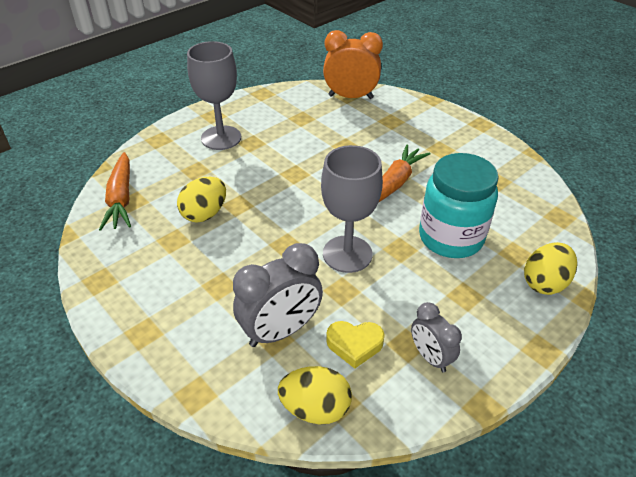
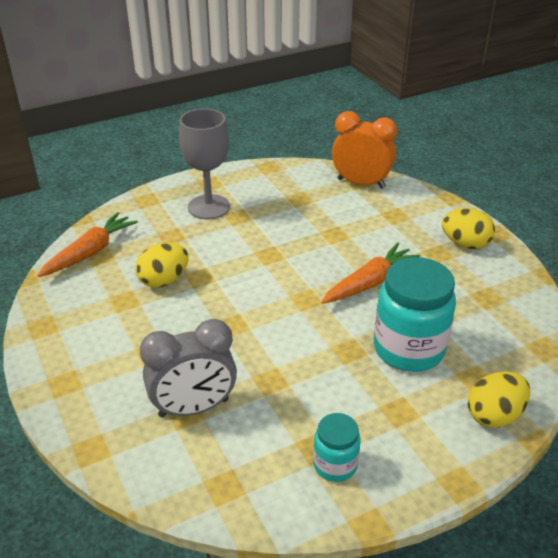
camera: 15 degrees right, 5 degrees down
(121, 198) = (90, 252): orange carrot -> orange carrot turned 150 degrees counterclockwise
(315, 408) = (198, 488): yellow egg -> yellow egg (465, 244)
(347, 254) = (291, 345): grey goblet -> none
(354, 345) = (262, 436): yellow heart -> none
(430, 357) = (335, 465): grey clock -> turquoise jar

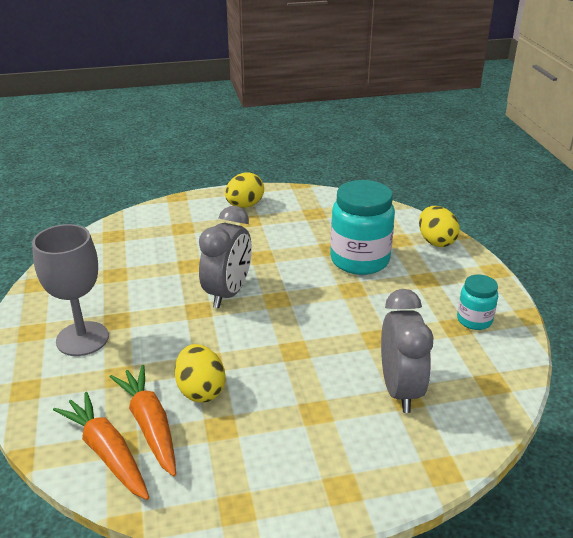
camera: 75 degrees left, 5 degrees down
(301, 266) = (228, 293): none -> grey clock
(361, 183) = (118, 234): orange clock -> none
(369, 282) = (270, 261): orange carrot -> orange carrot (150, 425)

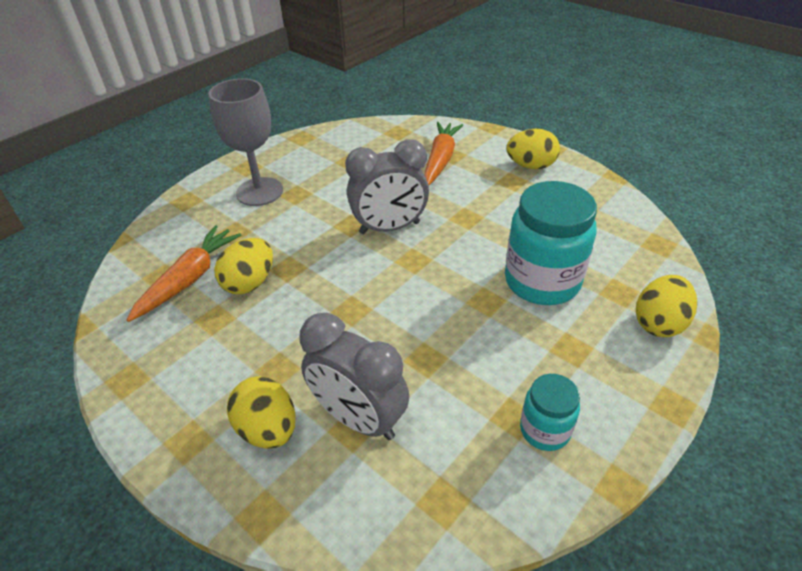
camera: 55 degrees right, 10 degrees up
(107, 452) = (146, 275): orange carrot -> orange carrot (440, 160)
(370, 438) = (268, 429): none -> yellow egg
(400, 390) = (359, 418): grey clock -> grey clock turned 75 degrees clockwise

